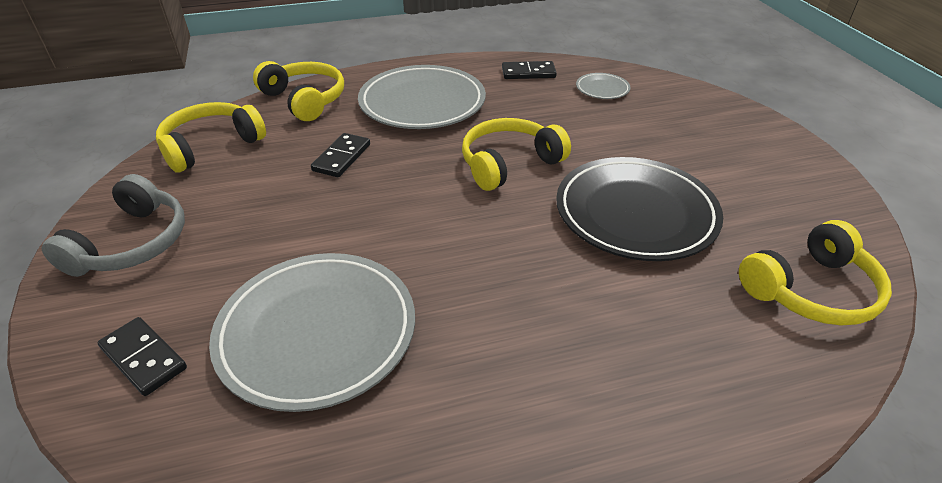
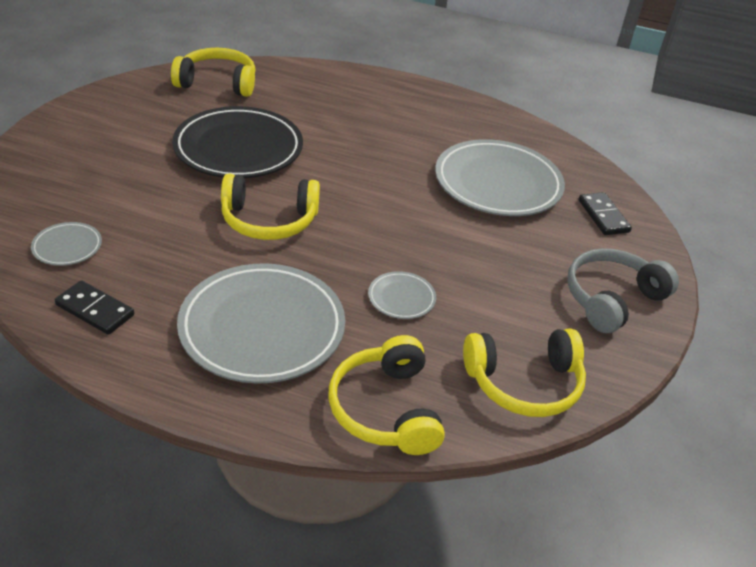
camera: 150 degrees left, 0 degrees up
(342, 157) = (401, 298): black domino -> grey plate

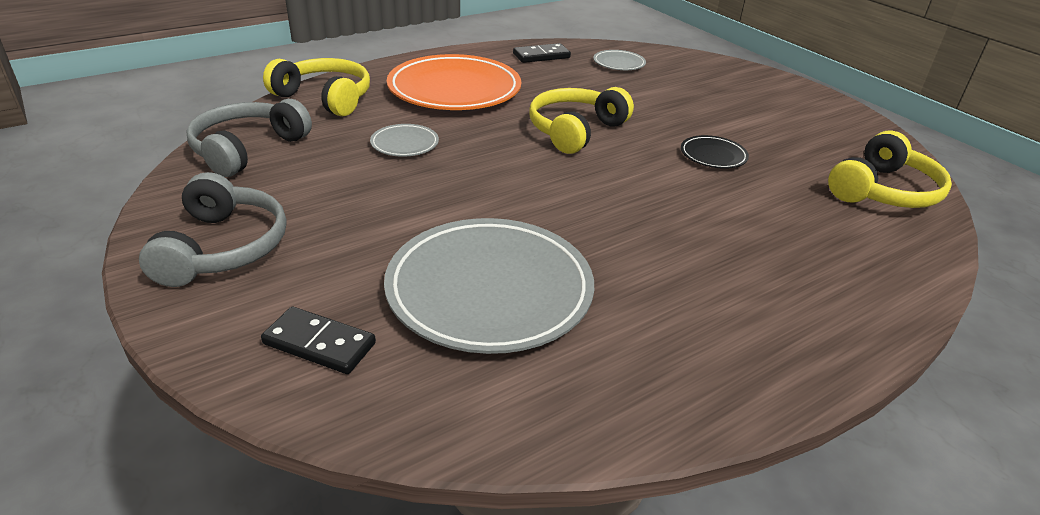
camera: 130 degrees right, 5 degrees down
(238, 148) = (713, 155): black plate -> black plate, size x0.44
(262, 328) = (454, 89): grey plate -> orange plate
(524, 383) = (248, 149): yellow headphones -> grey headphones

